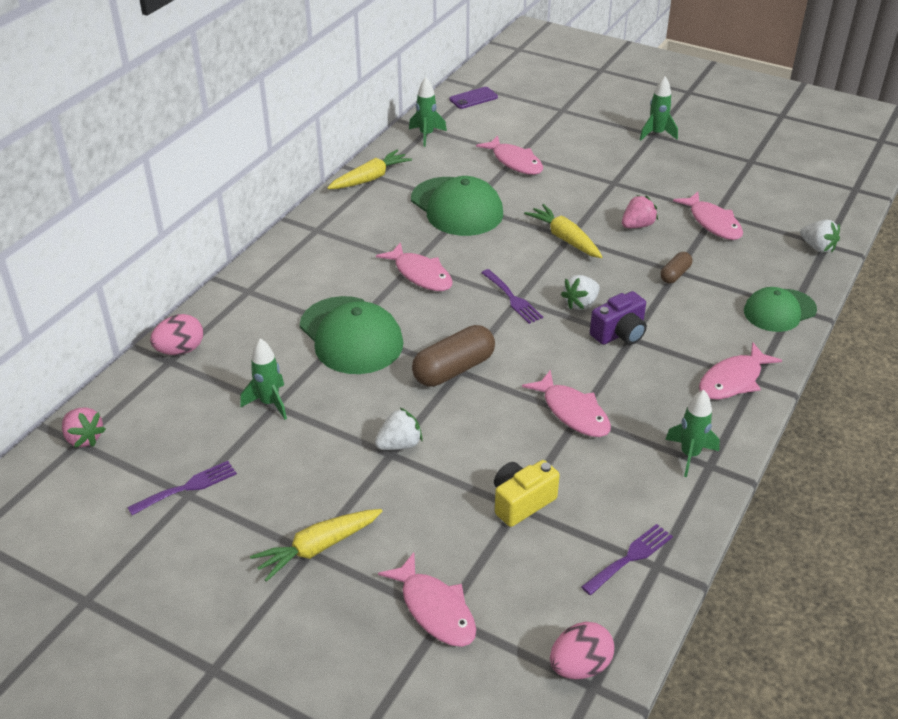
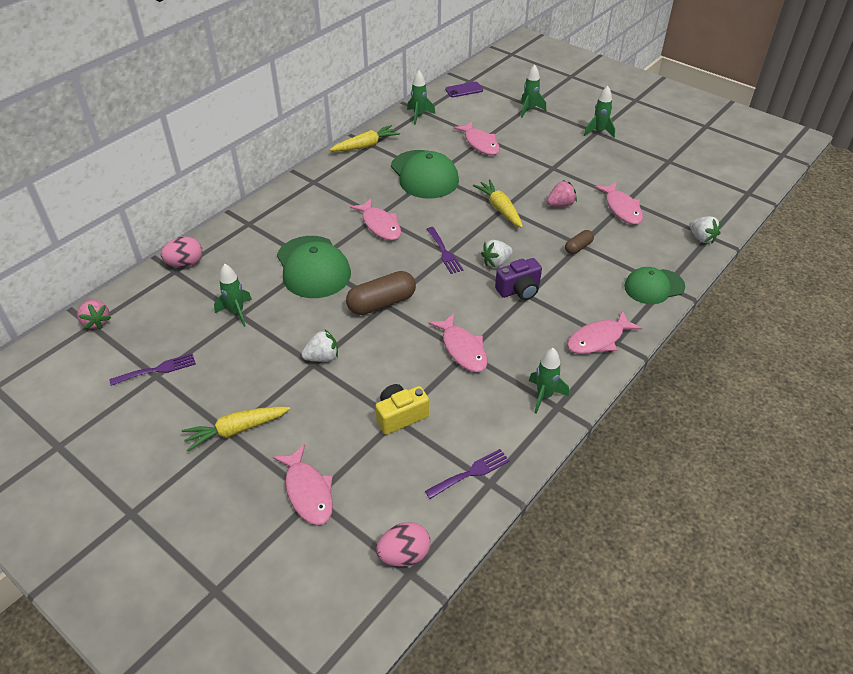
camera: 10 degrees right, 5 degrees up
(563, 115) = (529, 110): none -> green rocket

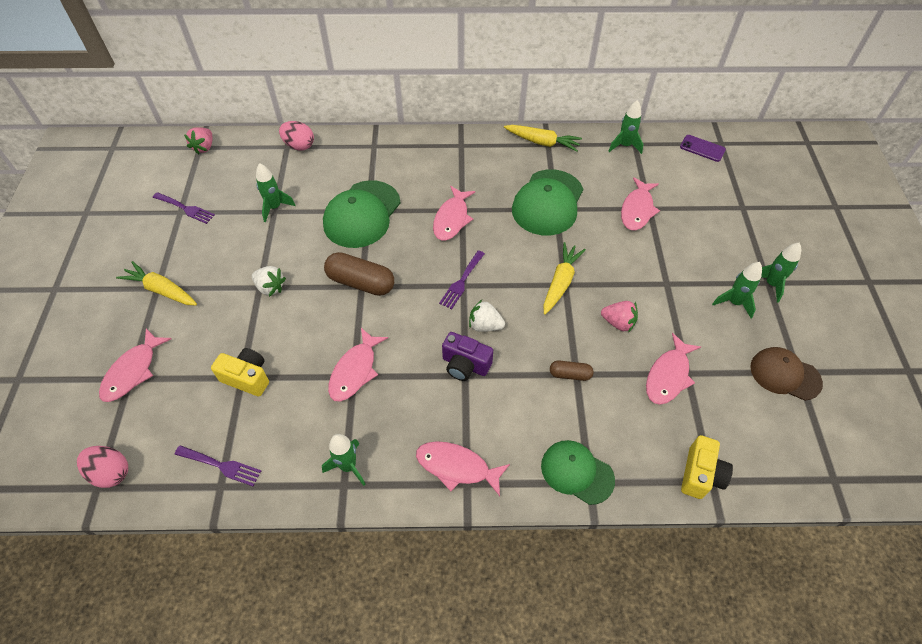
camera: 50 degrees right, 10 degrees up
(529, 110) = (734, 211): green rocket -> green rocket (734, 303)
(666, 166) = (785, 375): none -> brown cap
(701, 238) = (700, 474): white strawberry -> yellow camera

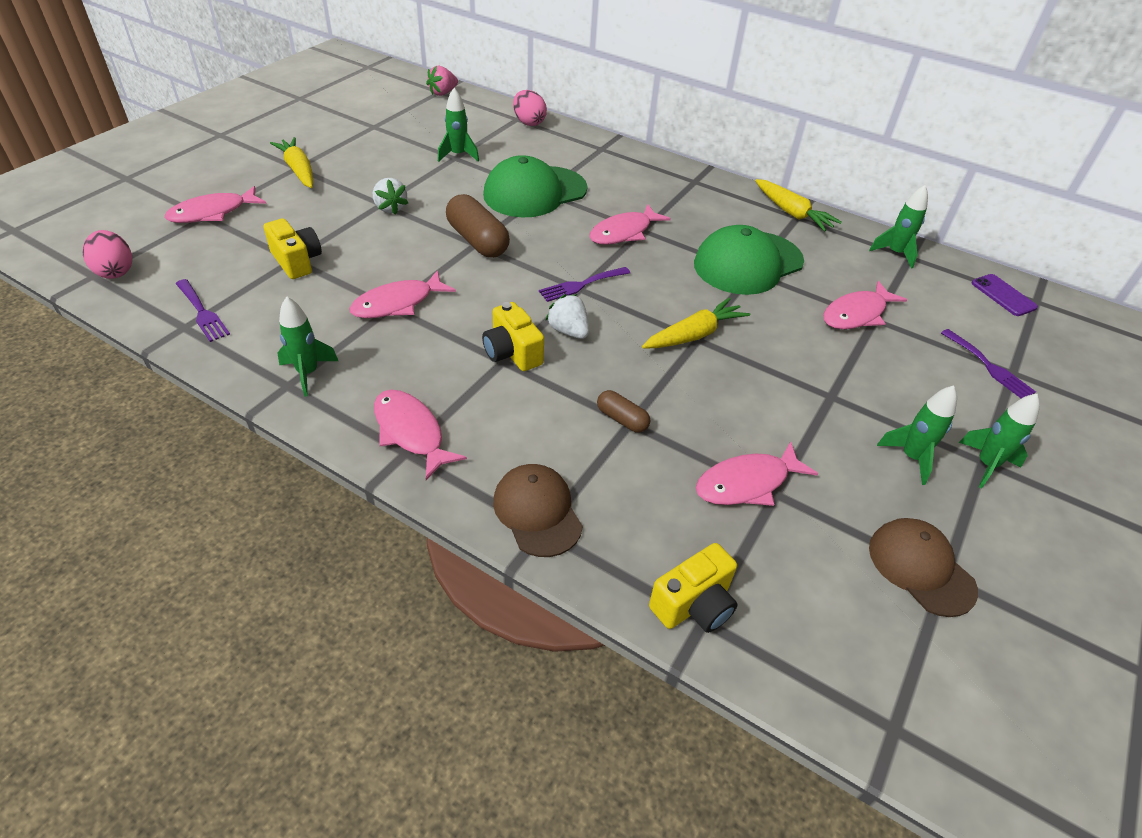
camera: 30 degrees right, 10 degrees down
(186, 208) = (381, 126): purple fork -> purple fork (989, 366)
(465, 365) = (512, 353): purple camera -> yellow camera
(577, 472) = (537, 512): green cap -> brown cap
(618, 323) = (730, 402): pink strawberry -> none

